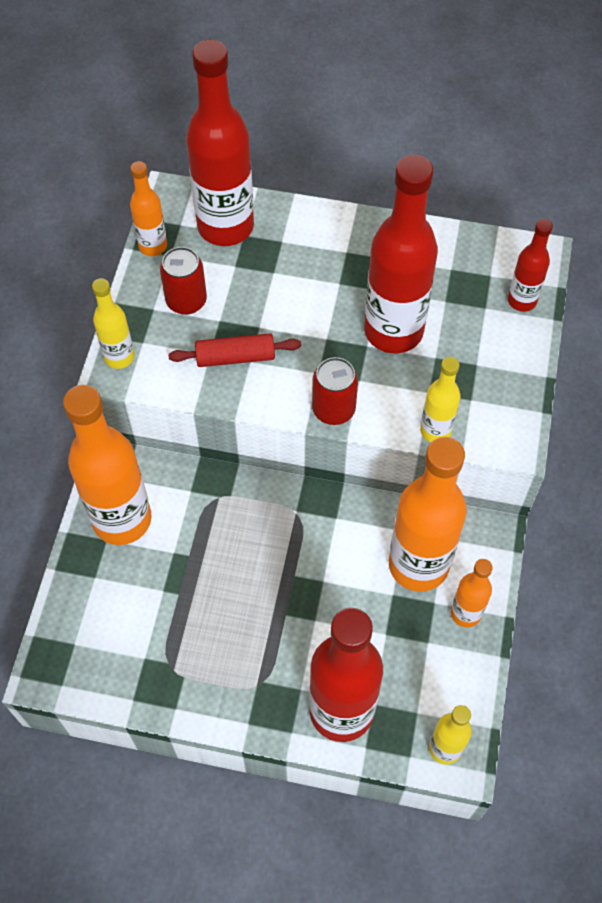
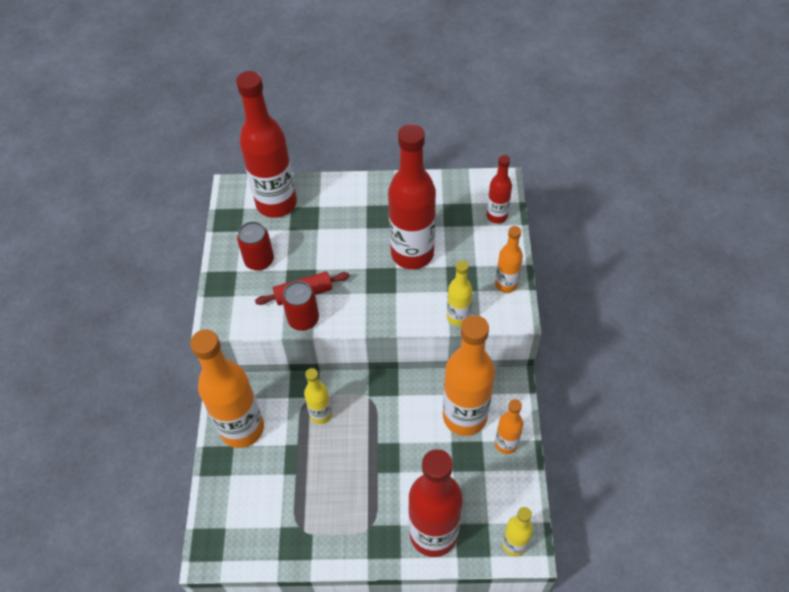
camera: 10 degrees left, 5 degrees down
(119, 357) = (218, 309): yellow bottle -> yellow bottle (321, 414)
(153, 246) = (226, 226): orange bottle -> orange bottle (506, 284)
(333, 409) = (382, 316): red can -> red can (303, 319)

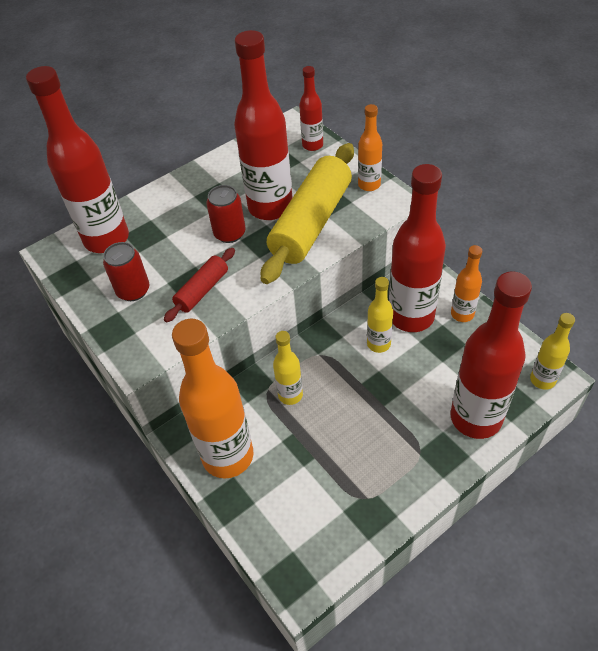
camera: 35 degrees left, 5 degrees down
(303, 319) = (222, 310): red can -> red can (229, 233)
(429, 289) = (311, 223): none -> yellow rolling pin
(458, 317) = (355, 228): yellow bottle -> yellow bottle (378, 344)
(464, 416) = (411, 316): orange bottle -> red bottle

